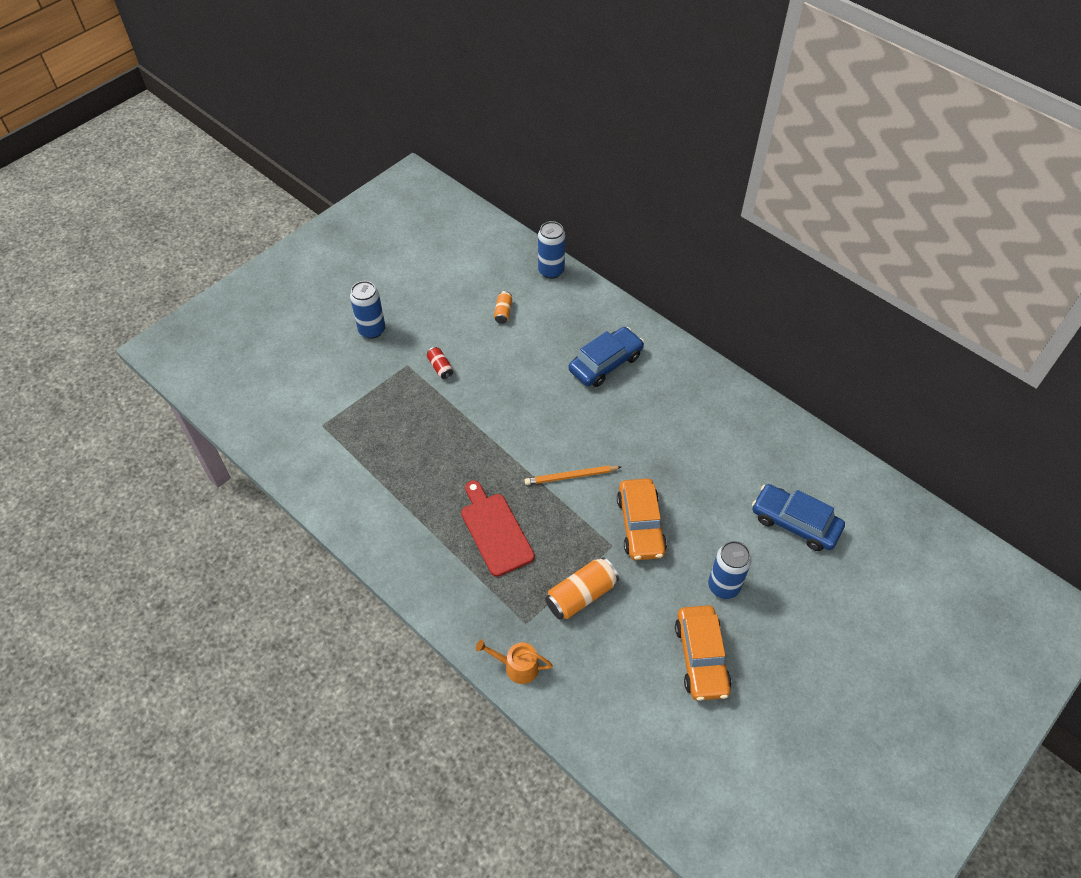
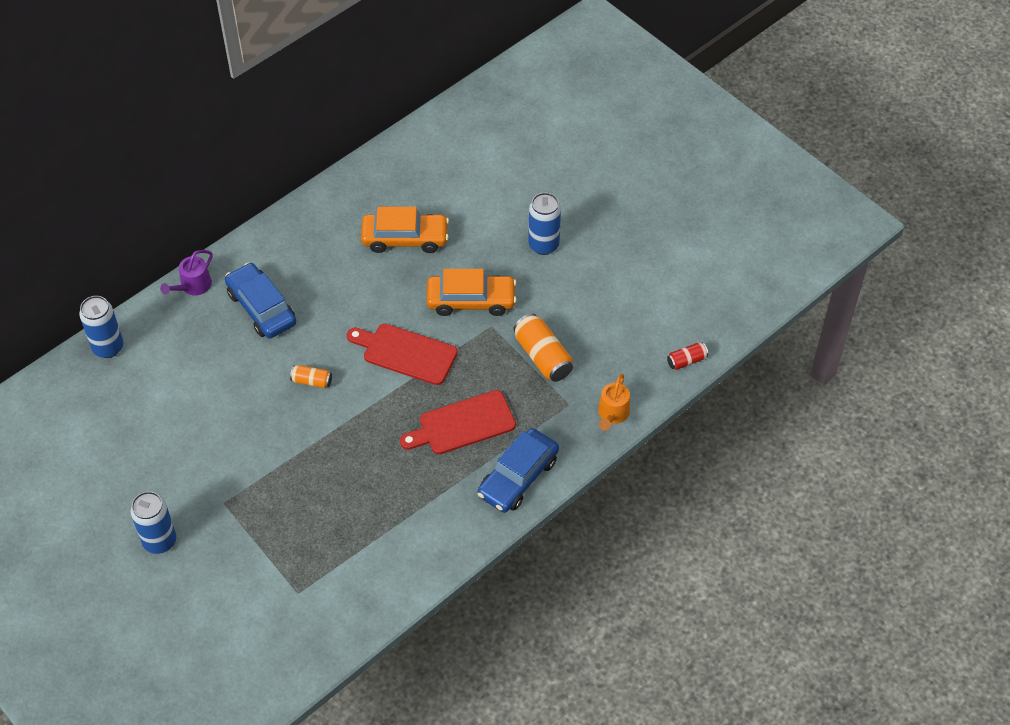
camera: 85 degrees left, 0 degrees up
(440, 367) = (235, 468): red can -> red can (686, 361)
(503, 312) = (163, 400): orange can -> orange can (312, 381)
(571, 476) = (406, 353): orange pencil -> red cutting board
(621, 314) = (193, 286): none -> purple watering can
(701, 657) = (612, 272): orange car -> orange car (405, 238)
(795, 523) = (483, 181): blue car -> blue car (518, 477)

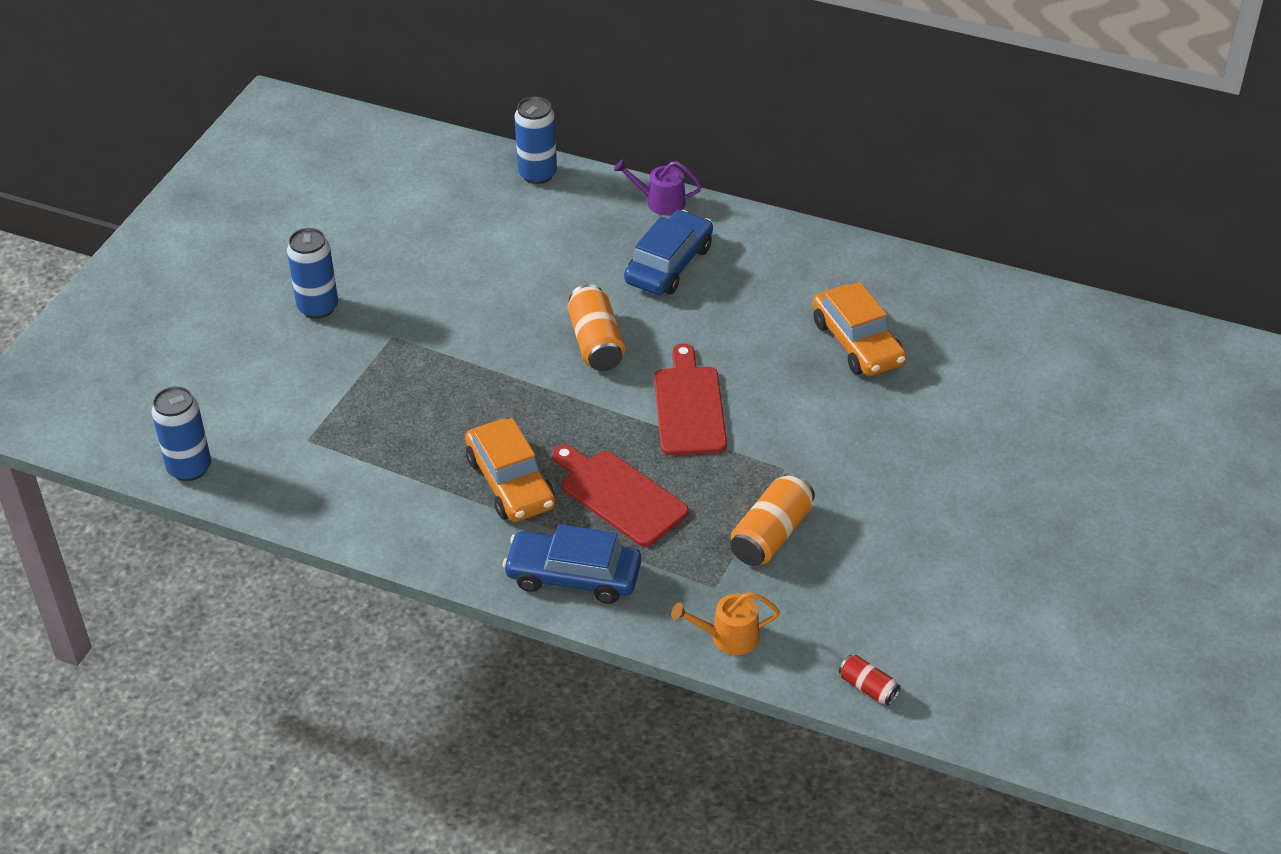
camera: 65 degrees right, 10 degrees down
(312, 381) = (596, 343): orange can -> orange can, size x1.81
(471, 300) = (808, 435): orange car -> orange car (510, 482)
(543, 245) = (947, 472): blue can -> blue can (189, 468)

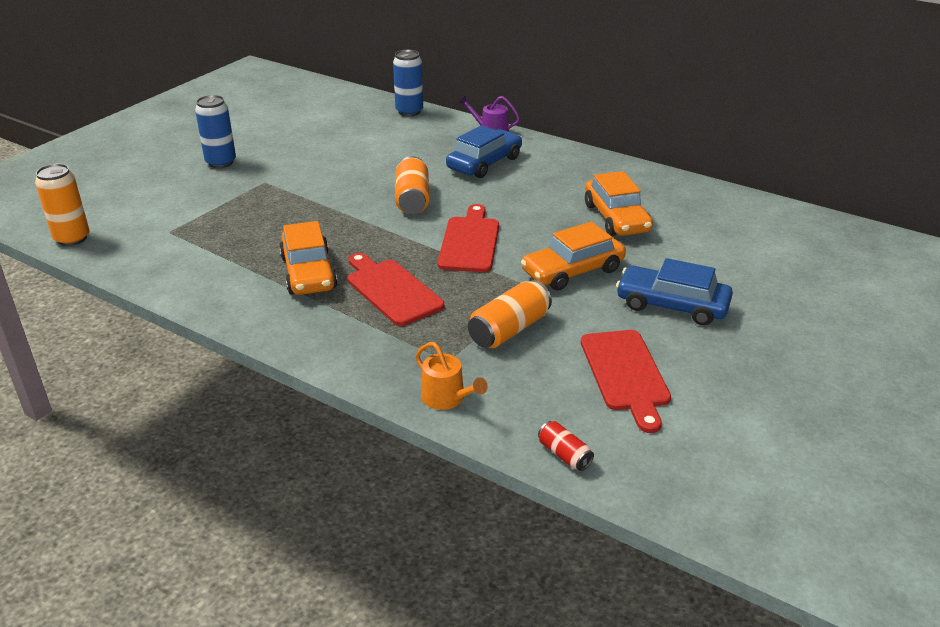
camera: 10 degrees right, 10 degrees down
(189, 468) = (72, 238): blue can -> orange can
(573, 576) = (330, 338): blue car -> blue car (672, 305)
(728, 637) = (447, 398): orange watering can -> orange watering can turned 135 degrees counterclockwise
(823, 436) = (572, 271): none -> orange car
(911, 577) = (625, 374): none -> red cutting board

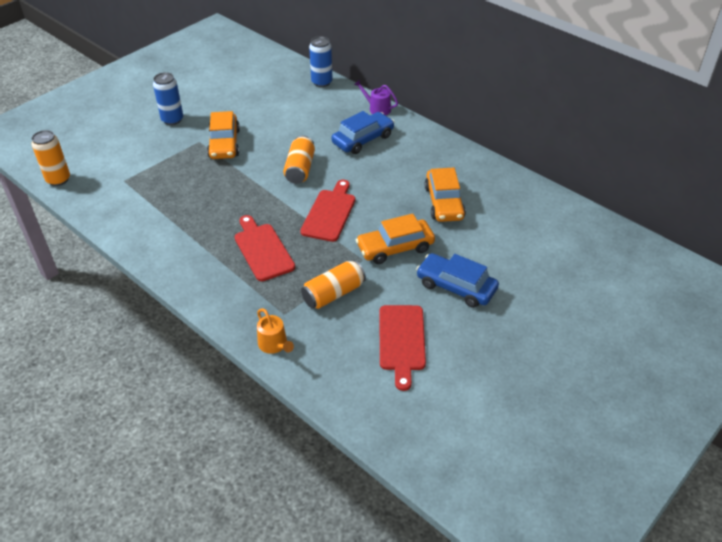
camera: 10 degrees right, 10 degrees up
(308, 273) = (210, 228): orange car -> orange car (224, 144)
(564, 454) = (338, 399): red can -> none

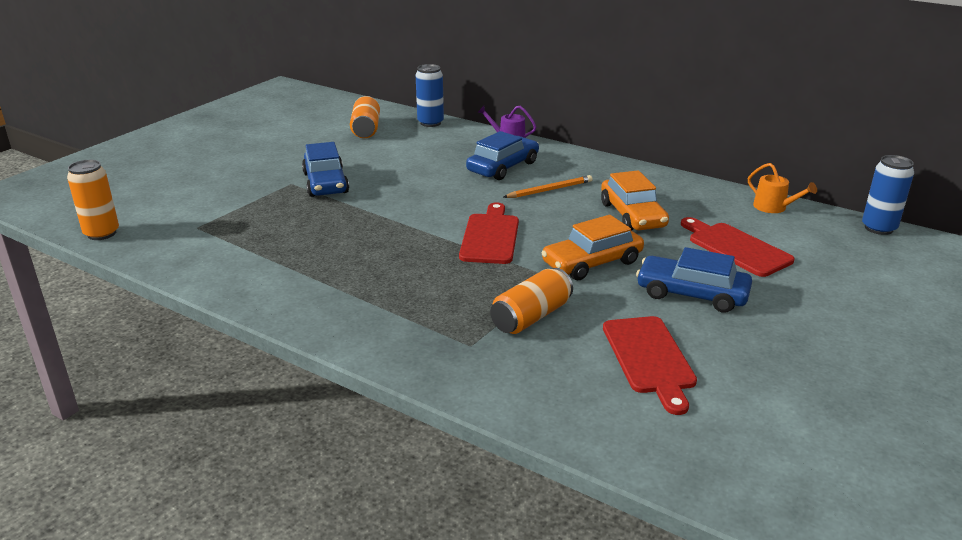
camera: 10 degrees left, 15 degrees down
(172, 120) = (249, 166): blue can -> blue can (878, 228)
(224, 144) = (325, 183): orange car -> blue car
(263, 249) = (414, 280): red cutting board -> red cutting board (736, 248)
(274, 344) = (470, 381): orange watering can -> orange watering can (773, 207)
(300, 169) = (434, 198): orange can -> orange can (366, 129)
(390, 168) = (549, 190): none -> orange pencil

